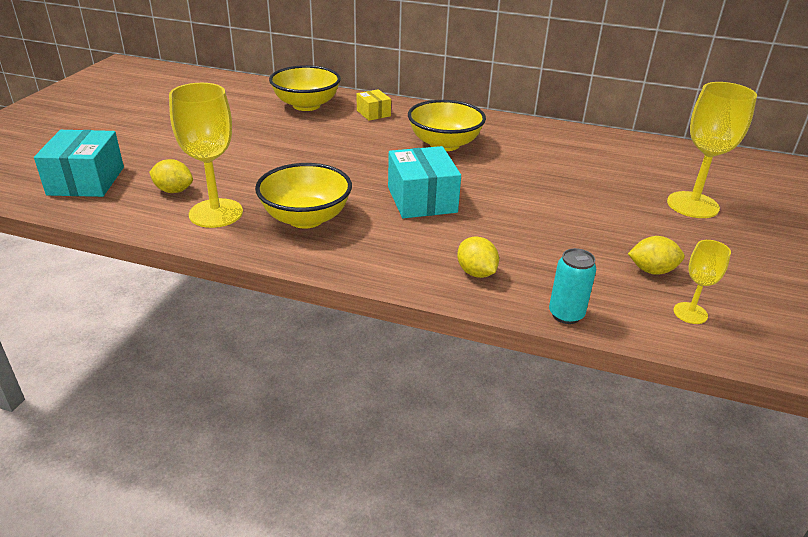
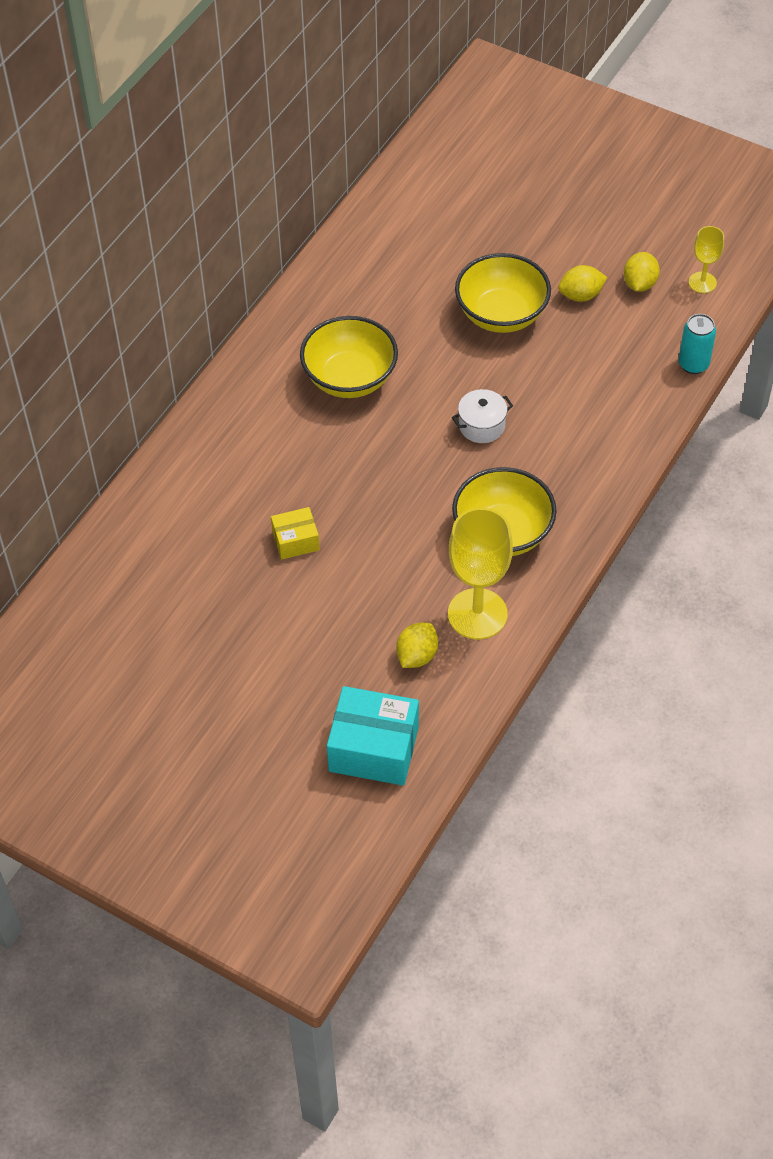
camera: 75 degrees left, 20 degrees up
(306, 105) = (190, 507): yellow bowl -> yellow bowl (501, 314)
(373, 113) = (237, 435): yellow box -> yellow box (295, 541)
(422, 200) = (481, 426): turquoise box -> white pot
(476, 273) = (624, 411): yellow lemon -> yellow lemon (581, 295)
(692, 205) = (533, 208): yellow goblet -> none

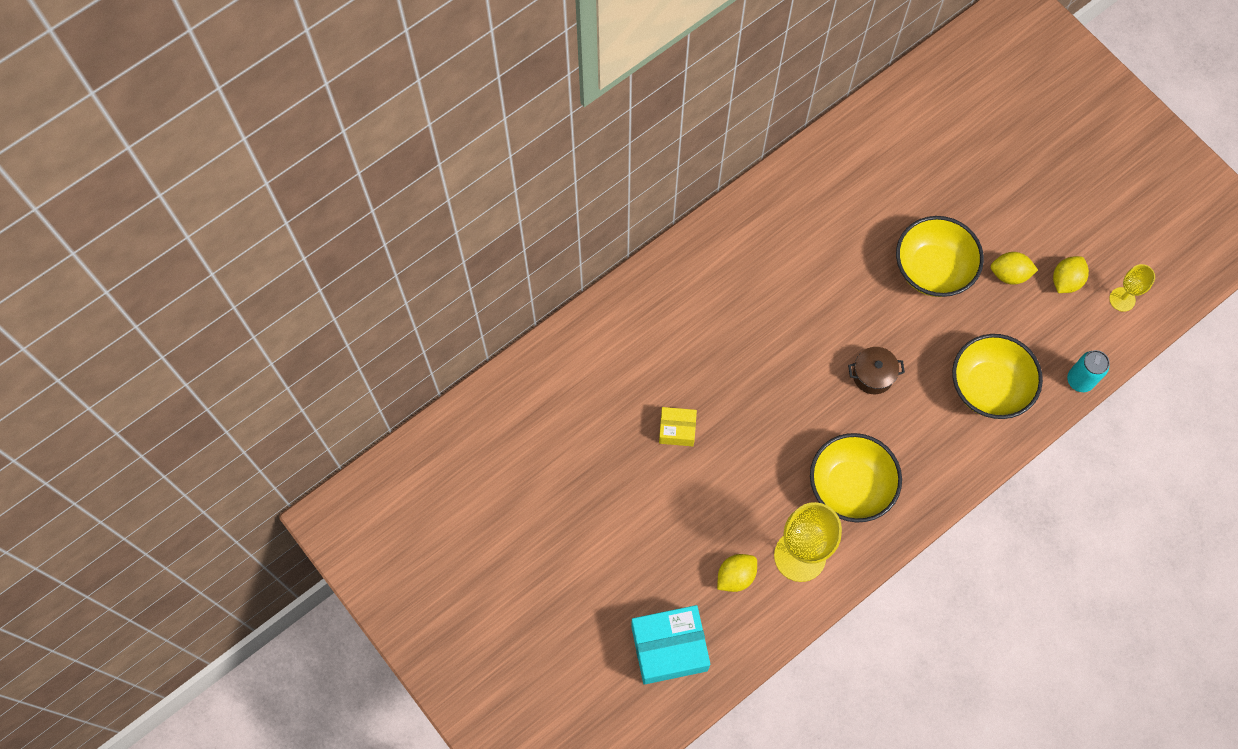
camera: 20 degrees right, 15 degrees up
(350, 378) = (779, 287): yellow bowl -> yellow bowl (989, 387)
(373, 748) = (669, 648): turquoise box -> turquoise box turned 45 degrees counterclockwise
(481, 426) = (873, 375): white pot -> brown pot

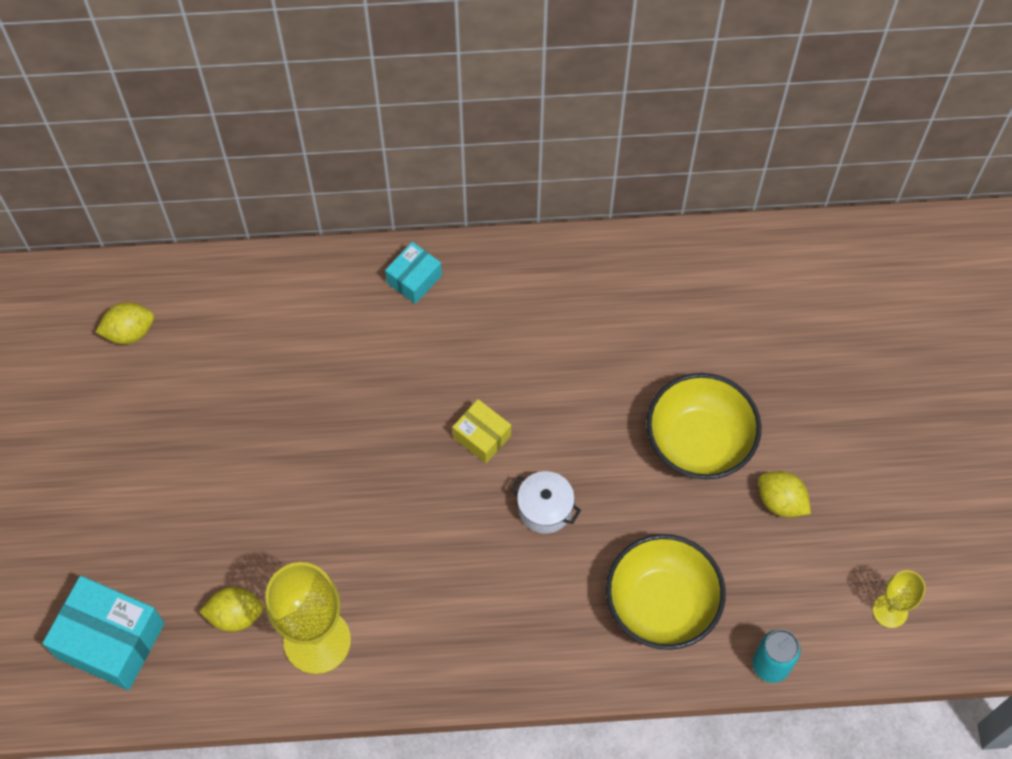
camera: 35 degrees right, 5 degrees down
(671, 280) = (414, 279): none -> turquoise box
(677, 430) = (298, 429): yellow box -> yellow box (482, 436)
(850, 486) = (428, 606): yellow bowl -> none
(873, 375) = (545, 509): brown pot -> white pot
(1066, 281) = (840, 549): yellow lemon -> yellow lemon (129, 332)

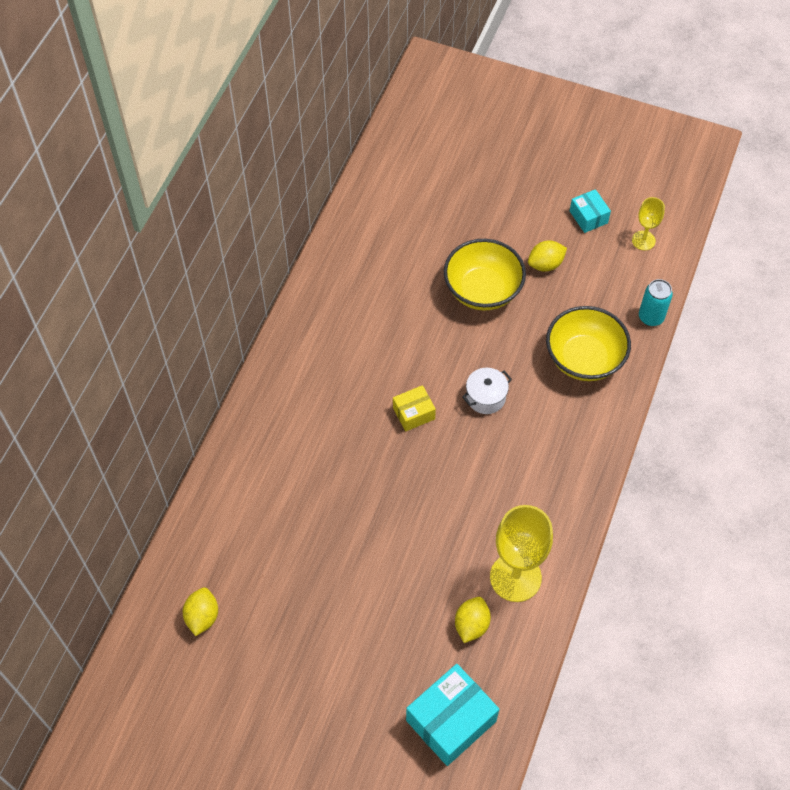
camera: 65 degrees left, 5 degrees down
(414, 279) = (269, 407): turquoise box -> turquoise box (588, 217)

